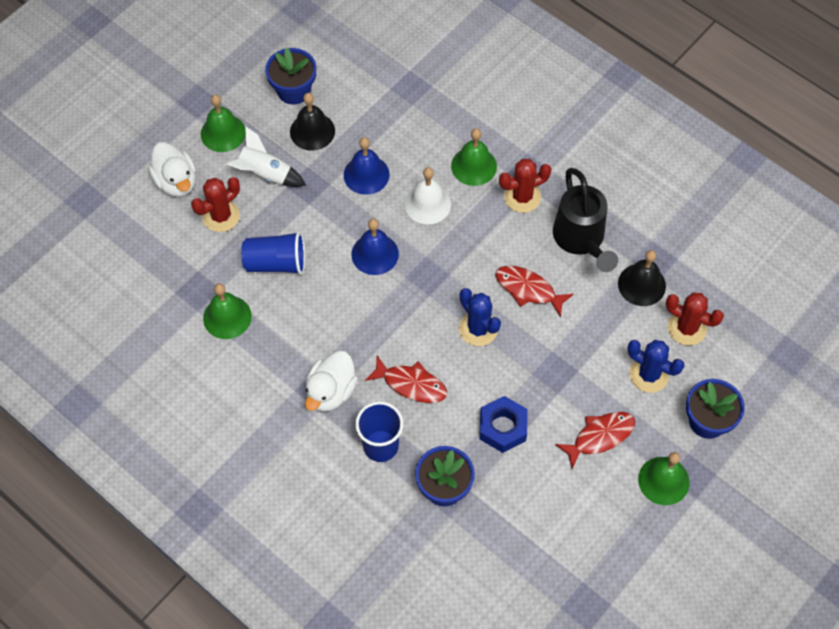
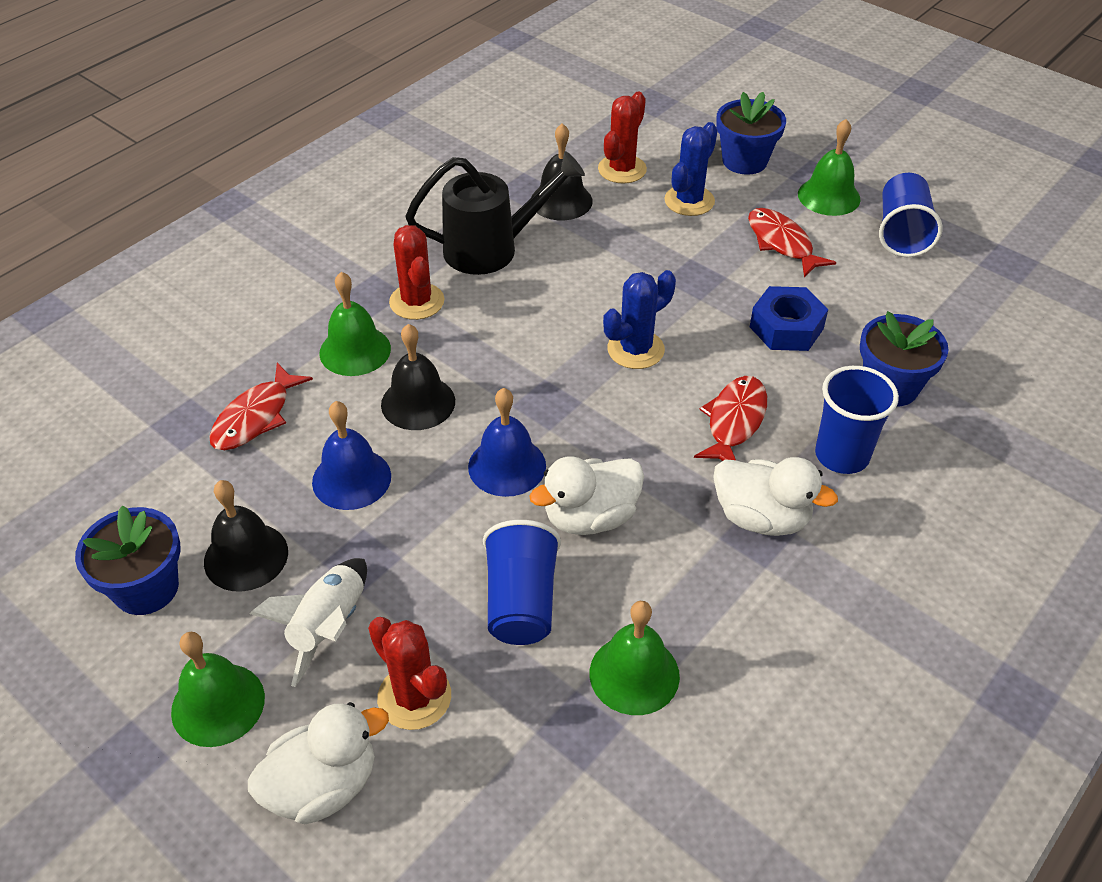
camera: 90 degrees left, 15 degrees down
(334, 298) = (590, 517): none -> white duck
(428, 204) = (418, 402): white bell -> black bell
(528, 289) = (570, 299): red fish -> red fish (256, 417)
(618, 529) = (902, 233): none -> blue cup

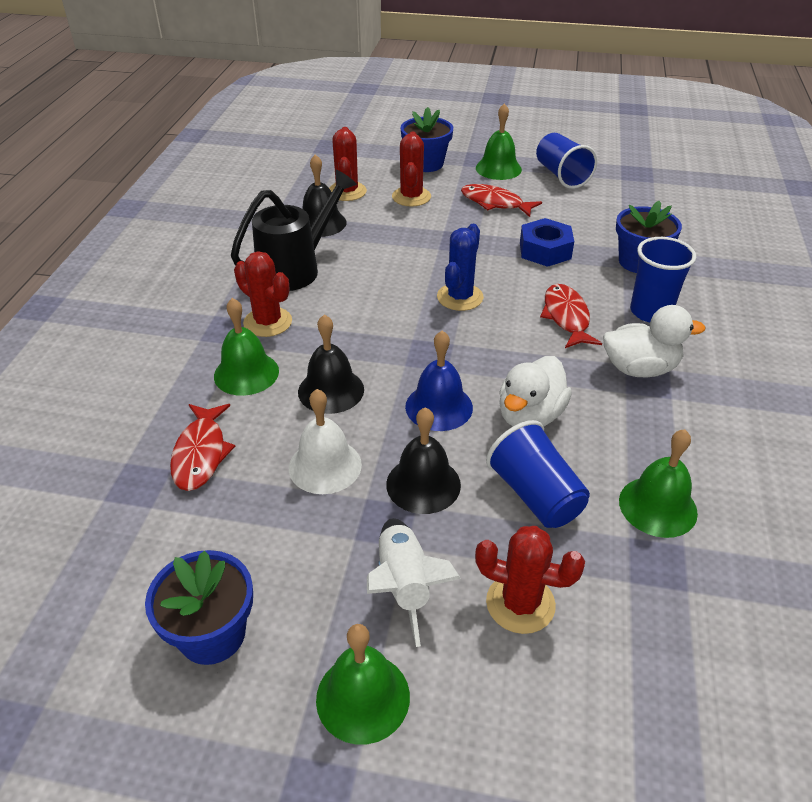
camera: 30 degrees left, 5 degrees down
(246, 556) = (284, 564): black bell -> black bell (423, 484)
(323, 786) = (511, 713): white duck -> none
(351, 479) = (325, 466): blue bell -> white bell
(689, 201) = (411, 197): blue cactus -> red cactus

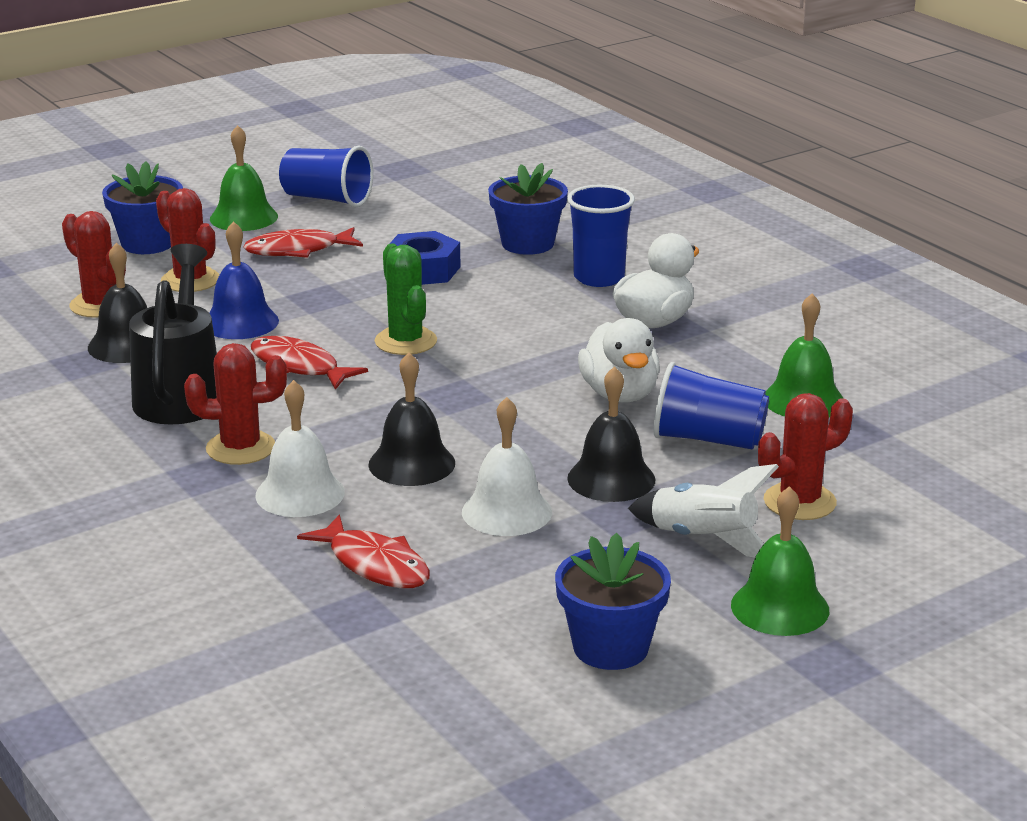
camera: 45 degrees left, 15 degrees down
(246, 373) = (300, 493): green bell -> white bell
(439, 407) = (532, 426): blue bell -> blue bell (240, 322)
(460, 297) = (405, 341): blue cactus -> green cactus
(566, 317) = (533, 313): red fish -> red fish (299, 367)

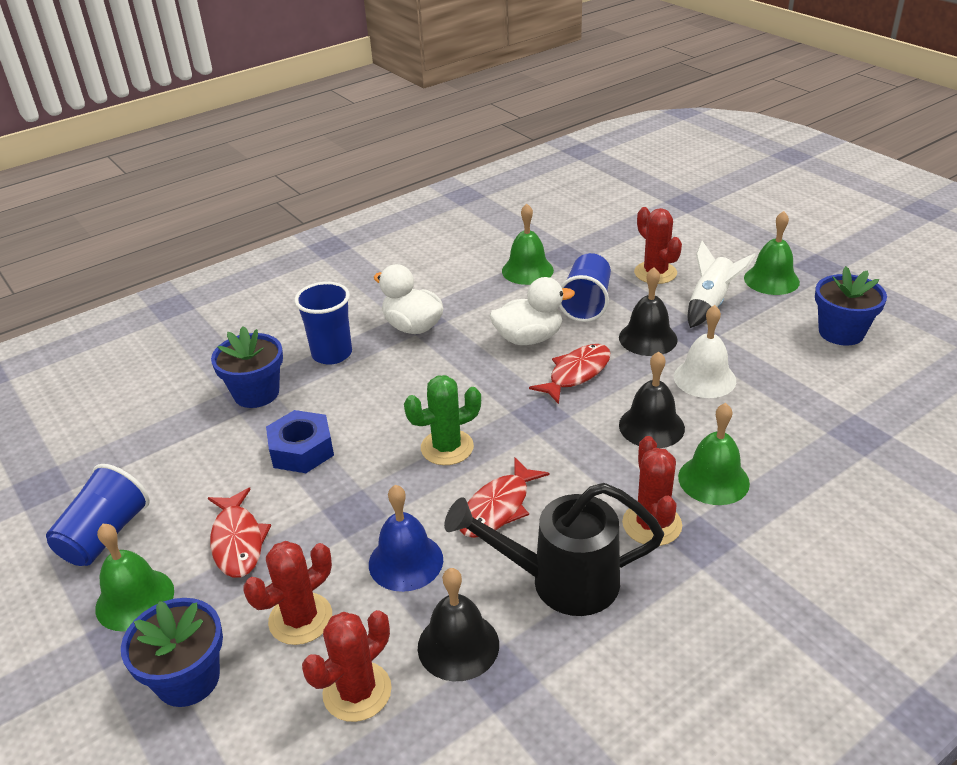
camera: 90 degrees left, 10 degrees up
(300, 493) = (713, 479): white bell -> green bell
(374, 565) = (796, 431): red fish -> red fish (576, 373)

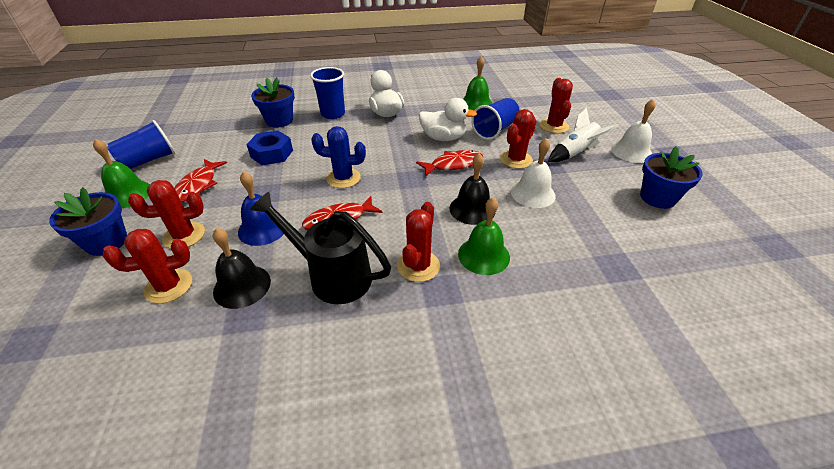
camera: 25 degrees right, 5 degrees up
(447, 447) = (343, 178): green cactus -> blue cactus
(648, 338) = (516, 159): black bell -> red cactus
(771, 280) = (631, 152): green bell -> white bell

